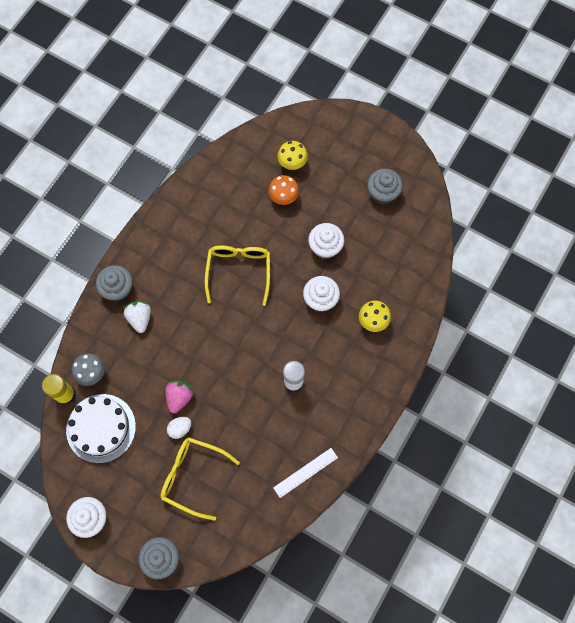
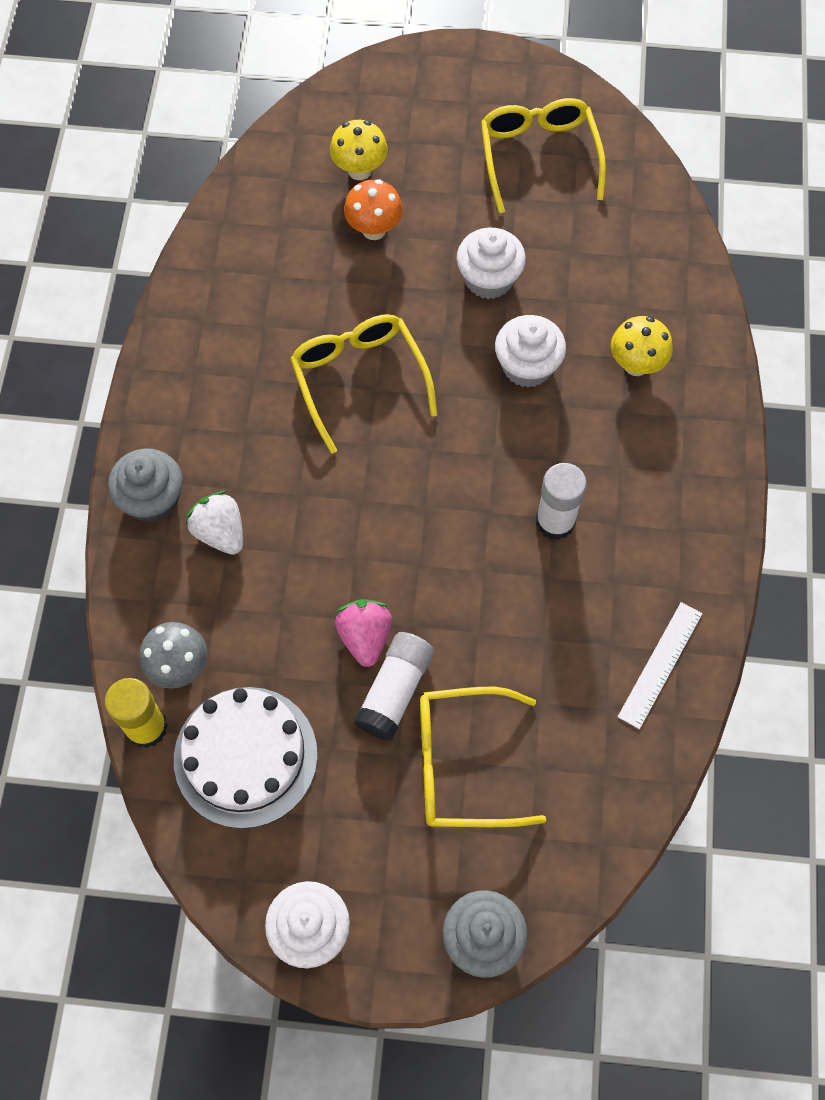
camera: 25 degrees left, 5 degrees down
(180, 429) = (395, 691): white egg -> white glue stick
(382, 193) = (538, 156): grey cupcake -> yellow glasses

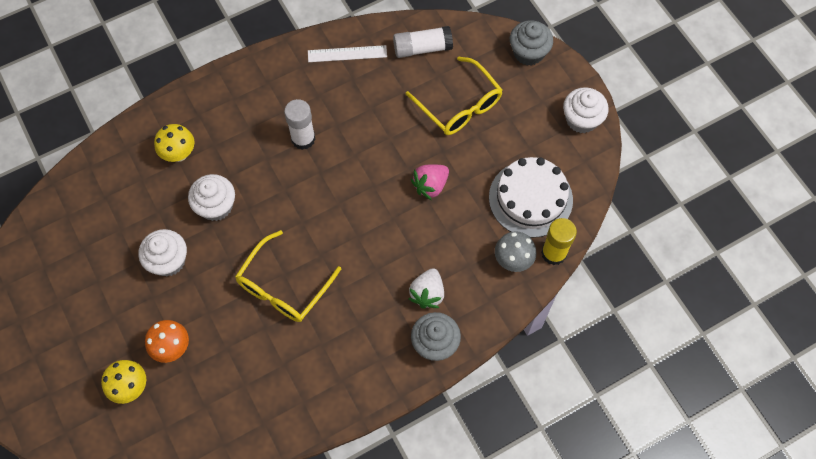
camera: 125 degrees left, 0 degrees up
(395, 691) = (447, 155): white glue stick -> white glue stick (422, 48)
(538, 156) = (56, 288): yellow glasses -> none

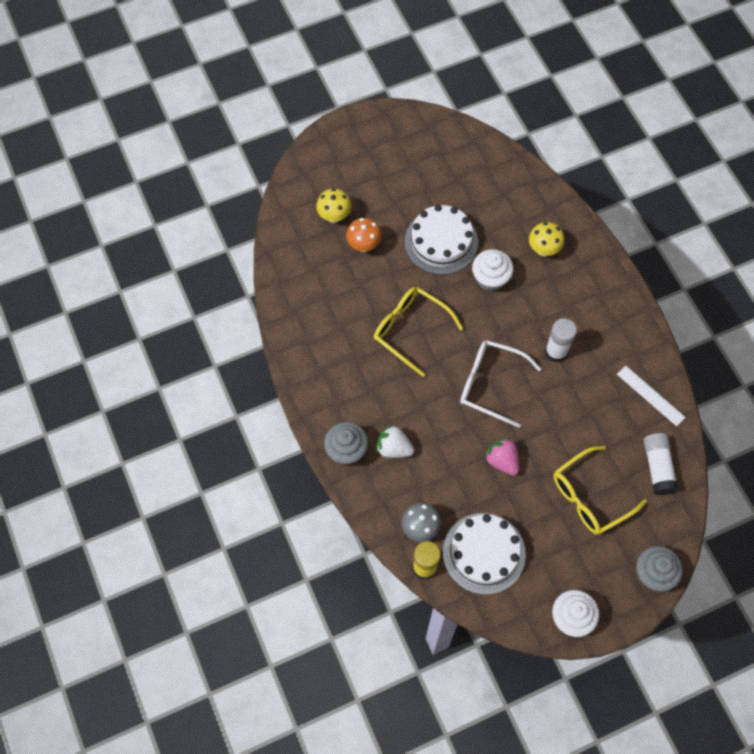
camera: 95 degrees right, 0 degrees up
(168, 261) = (441, 242): white cupcake -> white cake
(345, 200) = (490, 384): none -> white glasses
(347, 54) = (650, 395): white ruler -> white ruler turned 45 degrees counterclockwise

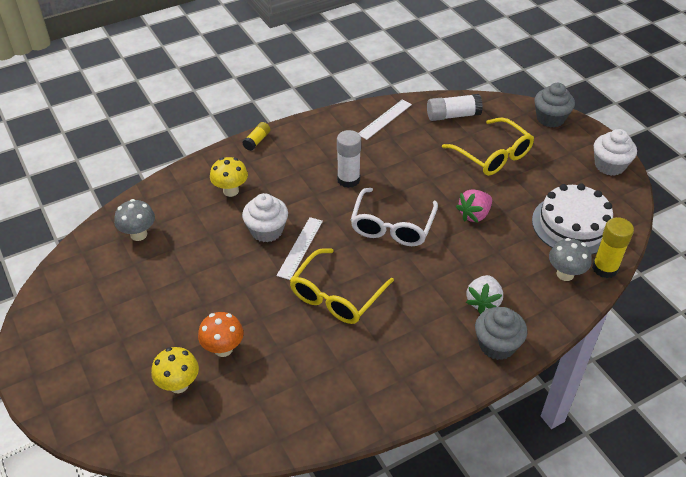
camera: 95 degrees left, 20 degrees down
(441, 242) = (220, 274): white cake -> none
(468, 304) = (300, 248): none -> white ruler
(491, 180) = (138, 234): none -> grey mushroom
(615, 272) = (257, 141): none -> yellow glue stick

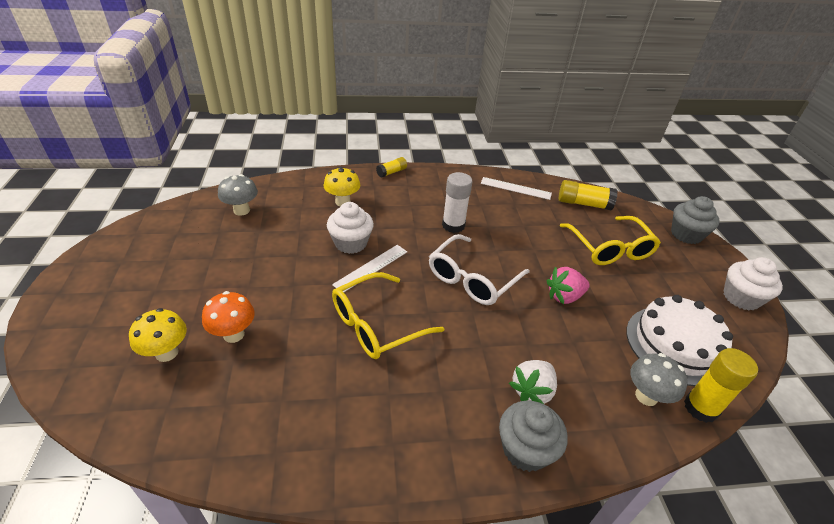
camera: 20 degrees right, 5 degrees down
(384, 119) = (515, 188): white ruler -> white ruler turned 45 degrees clockwise
(453, 115) = (584, 204): white glue stick -> yellow glue stick

